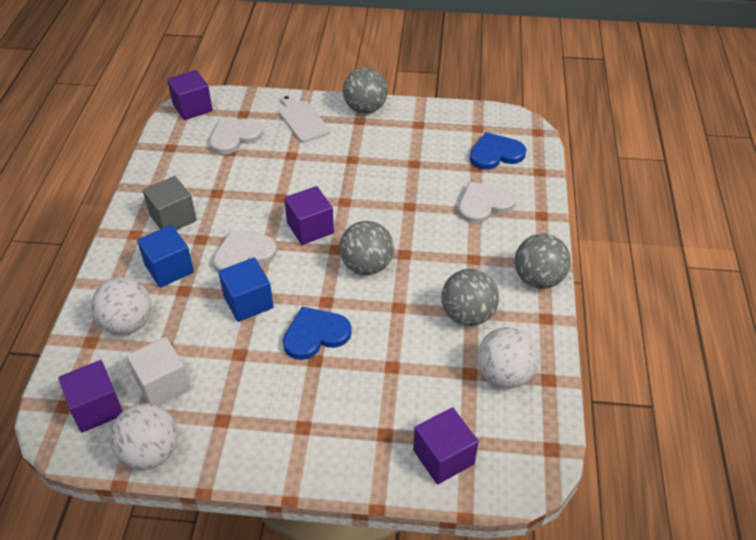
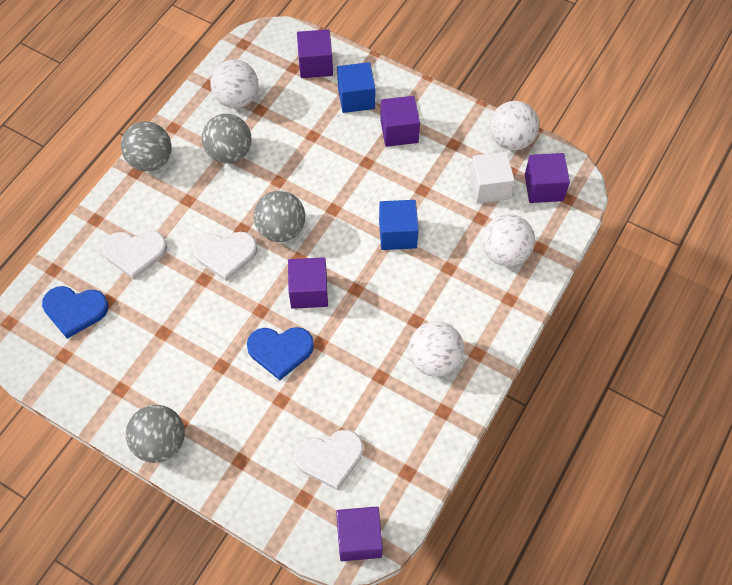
camera: 155 degrees left, 15 degrees up
(169, 268) = (455, 297): blue cube -> blue cube (356, 98)
(173, 218) = (434, 359): grey cube -> white ball
(243, 254) = (382, 286): white heart -> white heart (225, 254)
(294, 410) = (399, 131): none -> purple cube
(302, 120) = (241, 454): white cutting board -> none
(315, 334) = (356, 183): blue heart -> blue heart (280, 350)

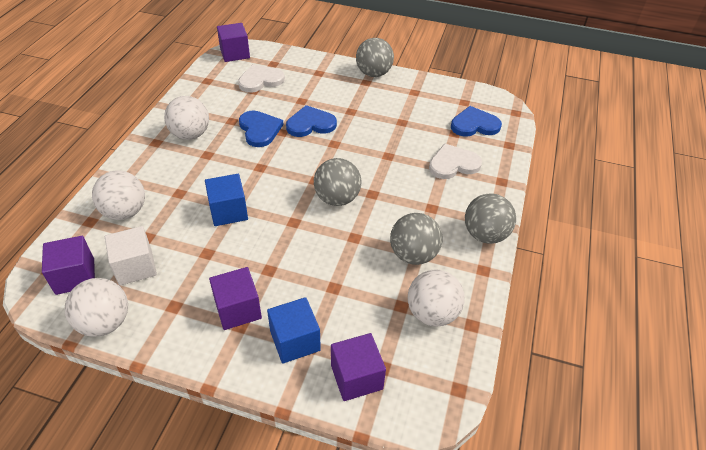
camera: 165 degrees right, 15 degrees down
(225, 254) = (378, 174): white heart -> none
(309, 291) = (299, 160): purple cube -> none
(347, 352) = (259, 130): none -> blue heart

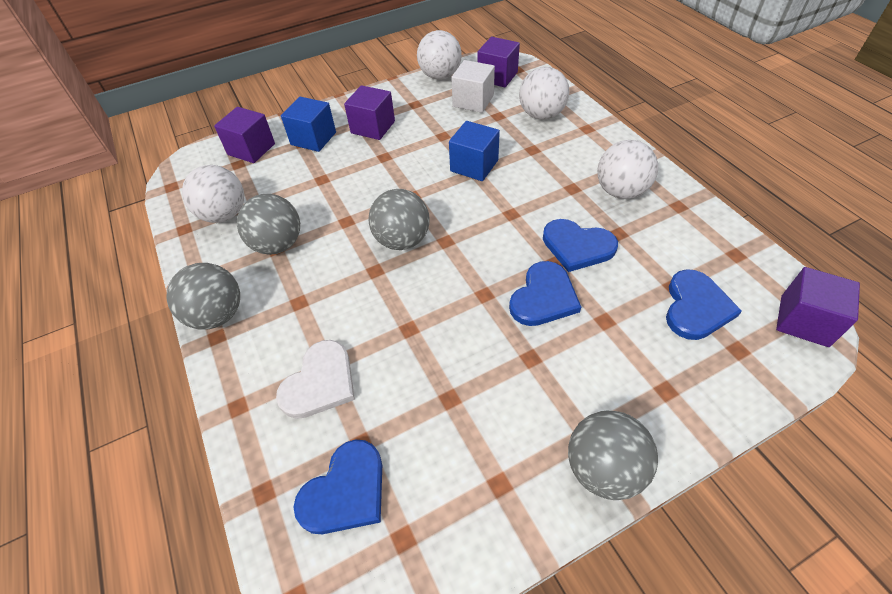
camera: 140 degrees right, 5 degrees up
(260, 80) = (696, 307): white heart -> blue heart

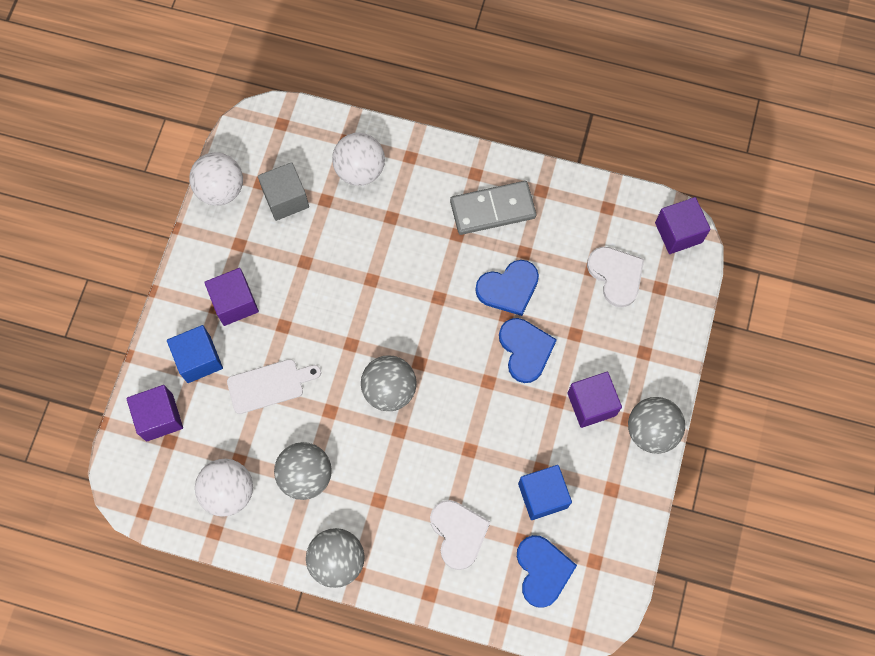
camera: 50 degrees left, 20 degrees up
(331, 179) = (269, 385): none -> white cutting board
(473, 101) = (286, 199): white cube -> grey cube
(474, 166) = (364, 274): blue cube -> blue cube (542, 495)
(497, 76) = (274, 148): purple cube -> purple cube (591, 404)
(620, 191) = (492, 209): white ball -> grey domino
(696, 307) = (616, 275): blue heart -> white heart

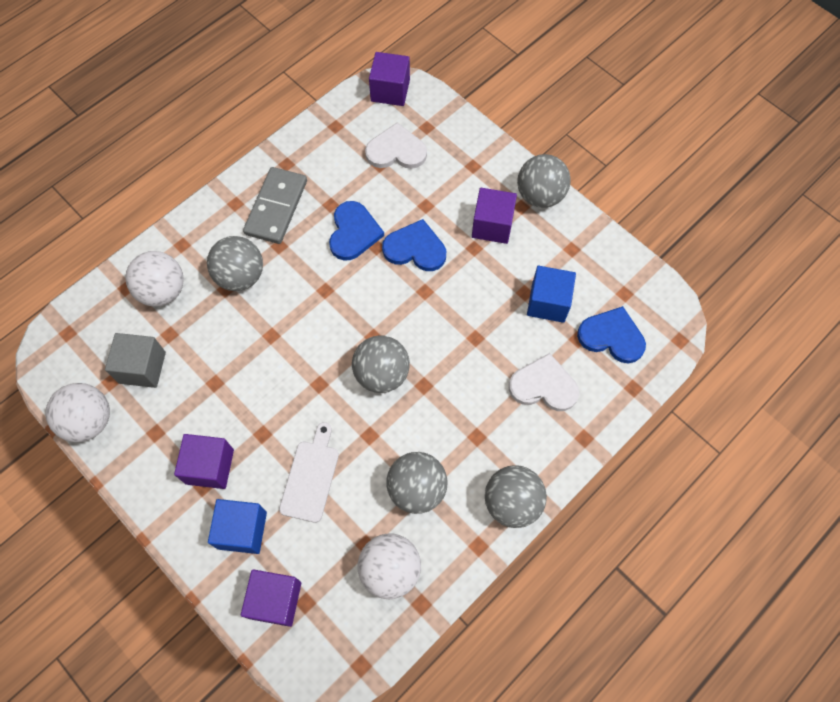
camera: 60 degrees left, 5 degrees down
(410, 222) = (240, 276): none -> grey ball

